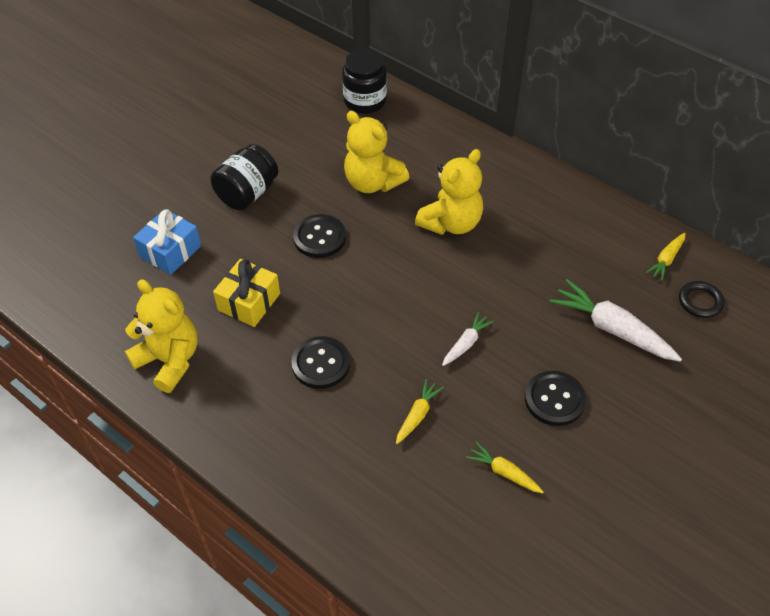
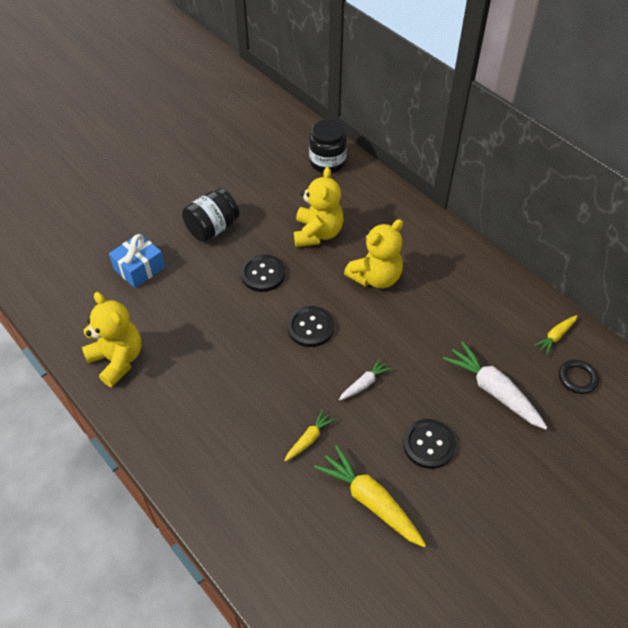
camera: 10 degrees right, 0 degrees up
(249, 302) = (192, 320): yellow gift -> none
(321, 364) = (239, 382): black button -> black button (310, 327)
(372, 182) = (317, 233): yellow teddy bear -> yellow teddy bear turned 135 degrees counterclockwise
(504, 472) = (371, 501): yellow carrot -> yellow carrot, size x1.86

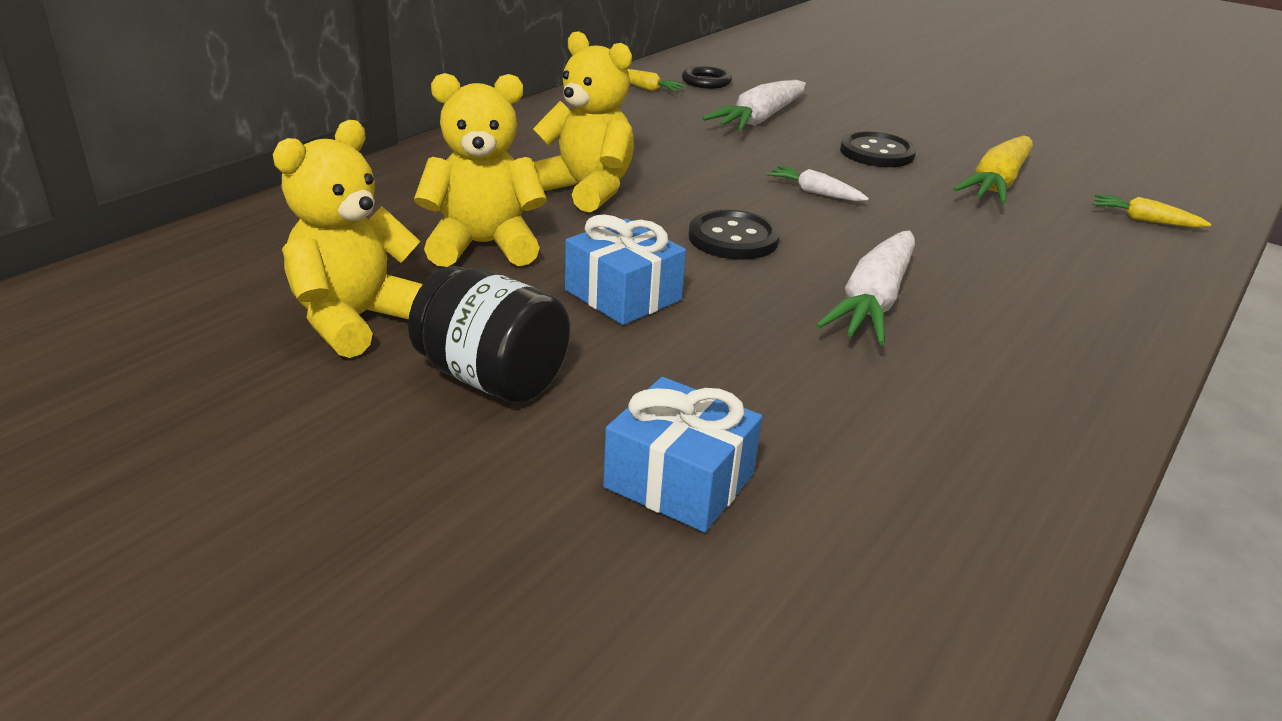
camera: 105 degrees left, 20 degrees down
(117, 360) = (984, 456): yellow teddy bear -> yellow teddy bear (355, 320)
(235, 366) = (873, 301): none -> white carrot
(263, 274) = (623, 295): black button -> blue gift
(309, 439) = (951, 227): yellow carrot -> yellow carrot (1145, 220)
(327, 162) = (239, 247): black jar -> none

